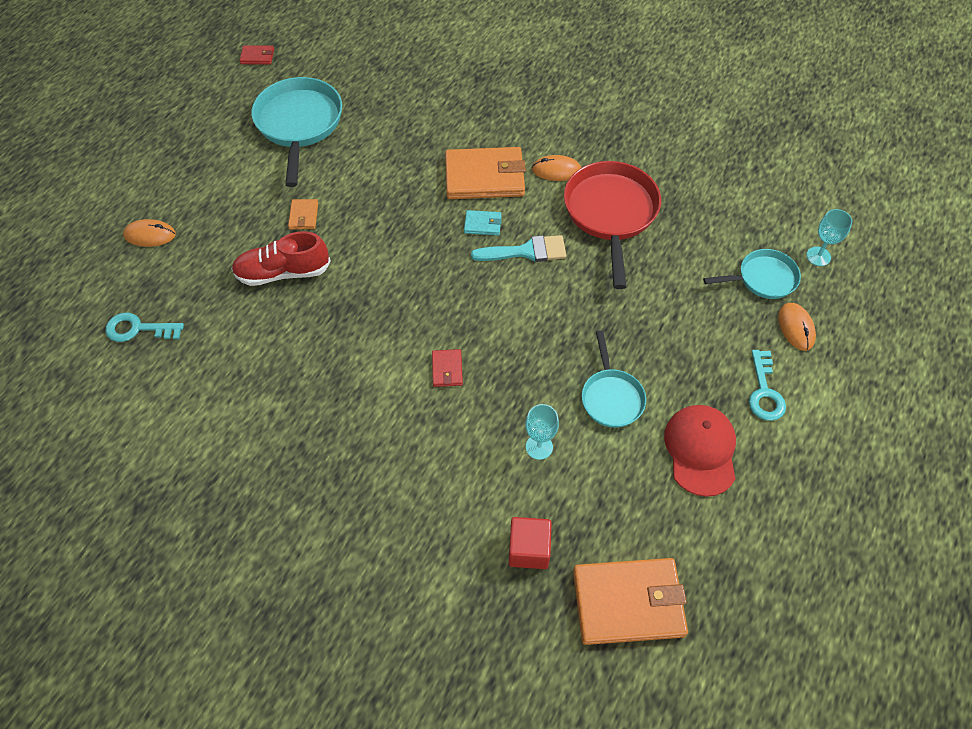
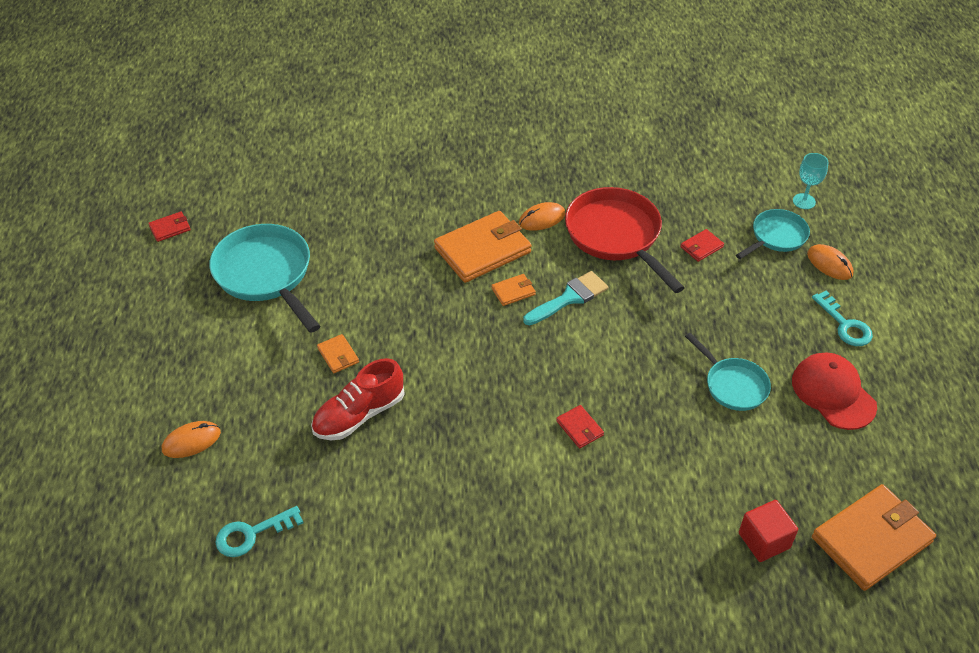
camera: 30 degrees left, 10 degrees down
(483, 224) = (513, 291): turquoise wallet -> orange wallet
(539, 447) = (707, 454): turquoise goblet -> none
(682, 257) = (701, 247): none -> red wallet

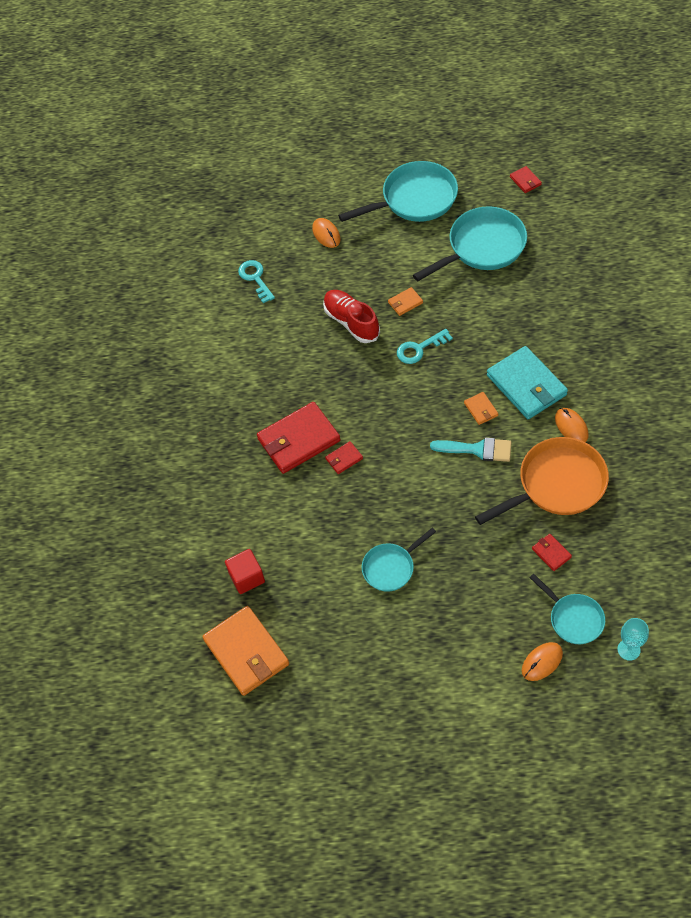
camera: 95 degrees right, 10 degrees up
(161, 337) = (415, 199): none -> turquoise pan
(483, 250) = (526, 385): orange wallet -> turquoise wallet
(549, 479) = (298, 440): none -> red wallet
(569, 298) = (477, 449): turquoise brush -> turquoise brush turned 45 degrees counterclockwise
(616, 236) = (557, 484): red pan -> orange pan
(833, 393) = (386, 644): red cap -> none
(844, 324) = (465, 664): turquoise key -> turquoise key (419, 349)

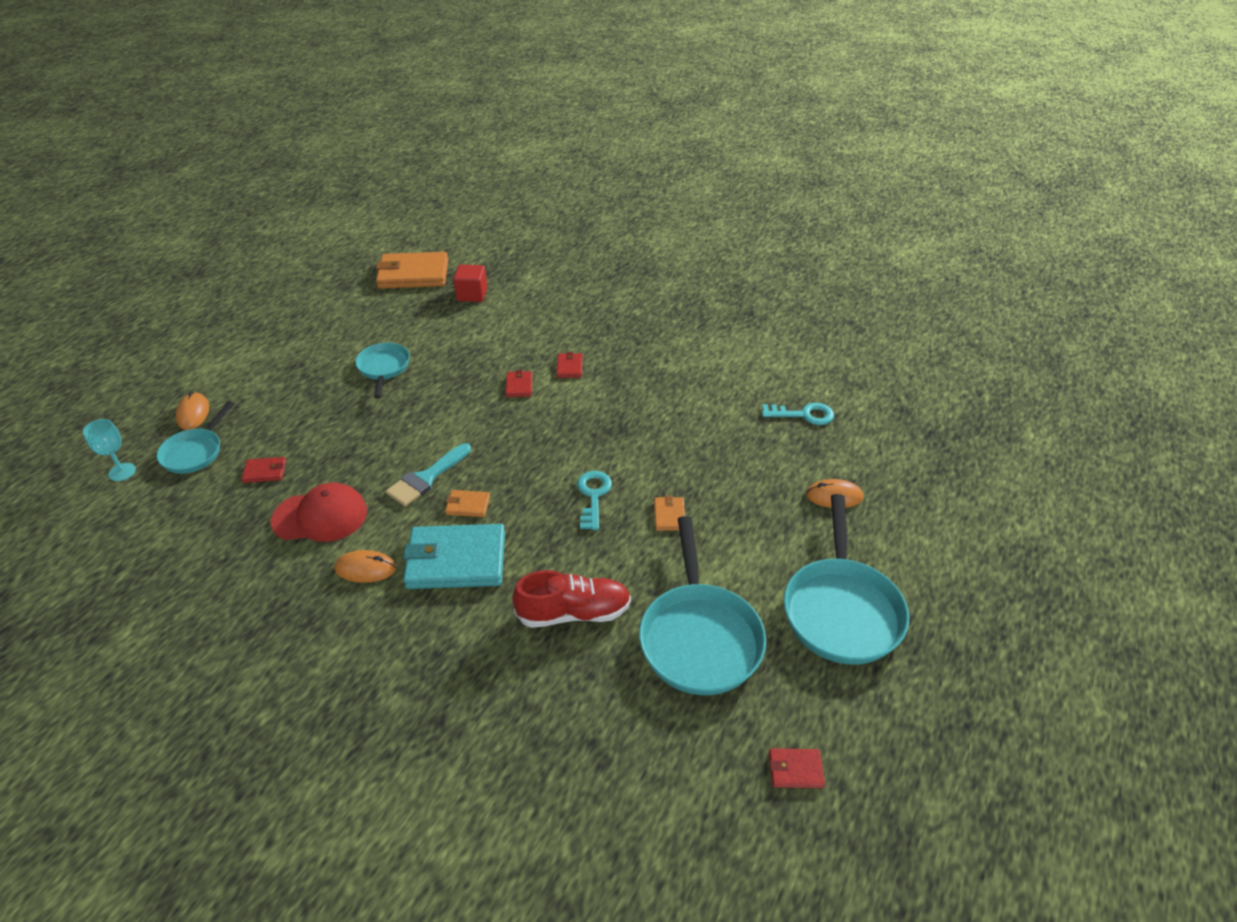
camera: 115 degrees right, 15 degrees down
(298, 440) = (569, 367): red wallet -> red wallet, size x0.45
(351, 322) = (679, 460): red shoe -> red shoe (574, 613)
(557, 484) = (320, 516): orange pan -> red cap
(573, 619) = (194, 452): turquoise pan -> turquoise pan turned 60 degrees counterclockwise

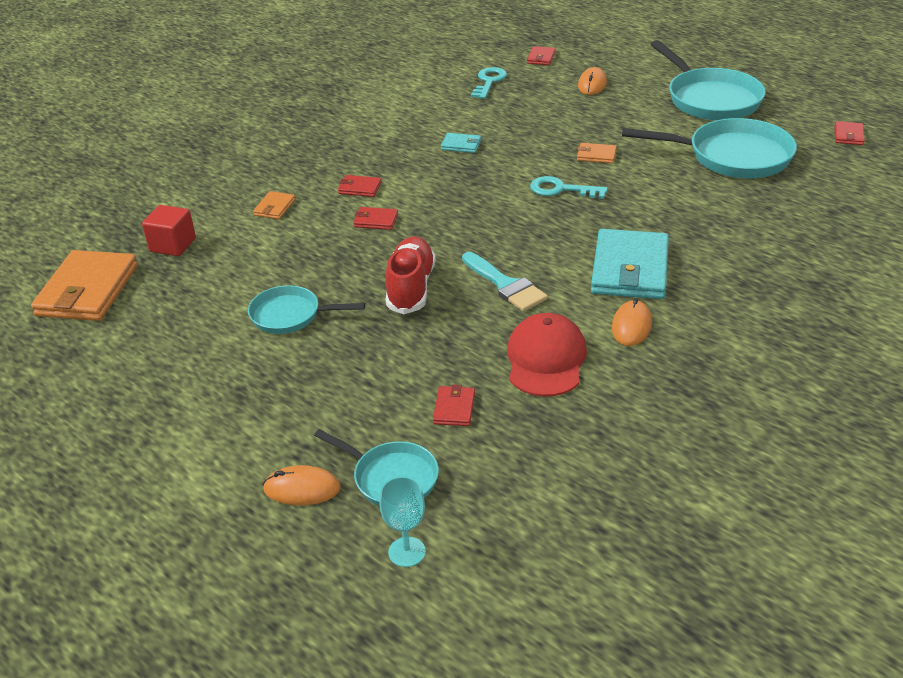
camera: 75 degrees left, 5 degrees down
(468, 505) = (555, 260): orange wallet -> orange wallet (274, 207)
(574, 613) = (702, 210): red shoe -> red shoe (411, 288)
(662, 415) = (461, 145): none -> turquoise wallet
(841, 610) = (710, 99): turquoise pan -> turquoise pan turned 45 degrees clockwise
(881, 446) = (541, 58): none -> red wallet

